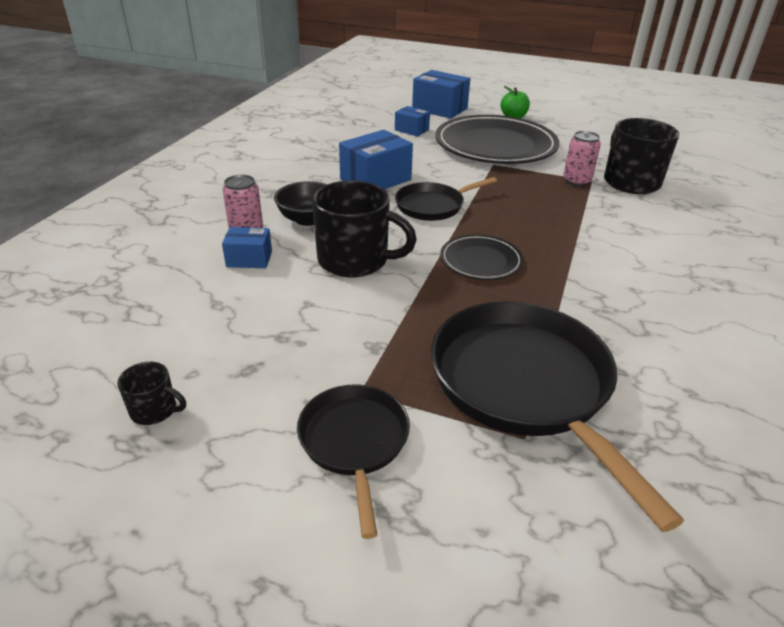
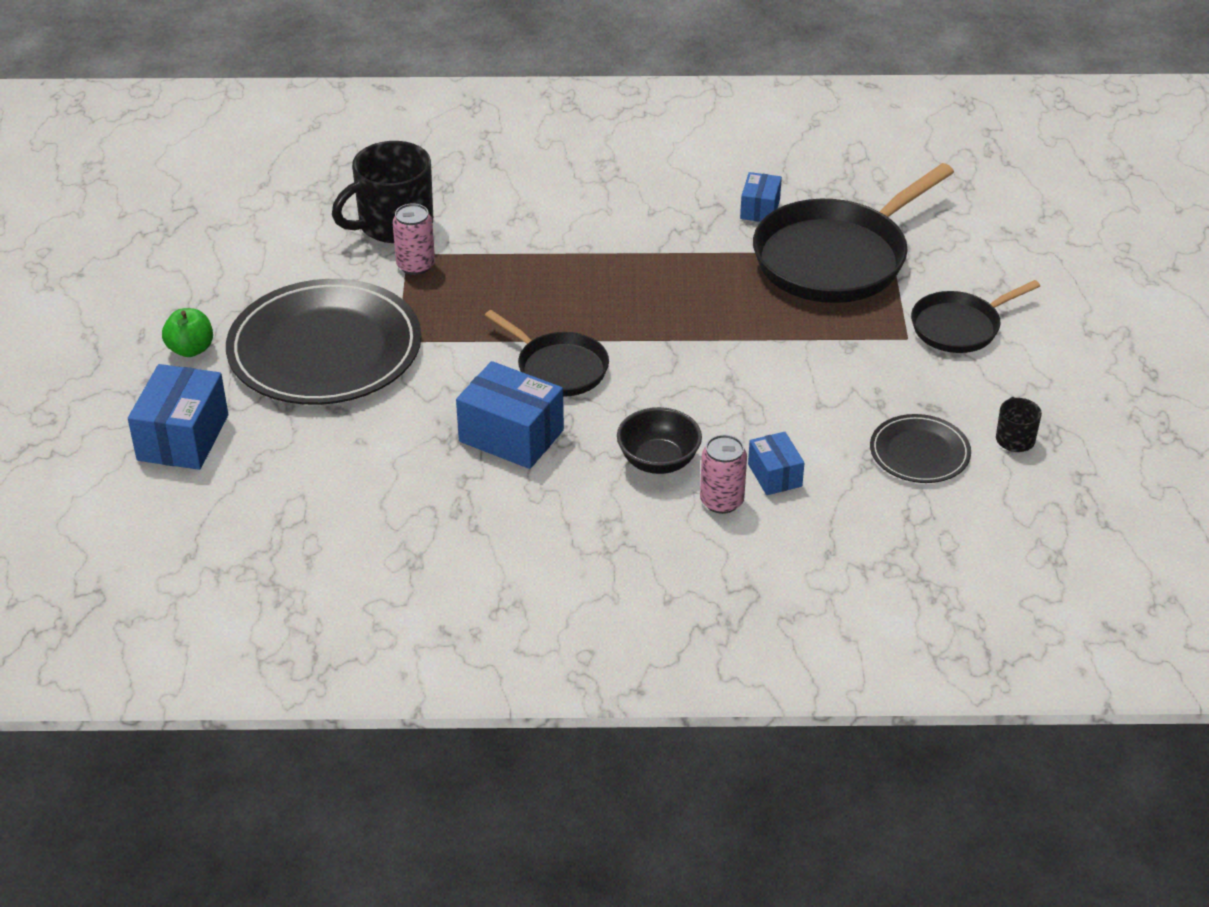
camera: 110 degrees left, 5 degrees up
(355, 260) = (723, 396): black mug -> none
(411, 130) = (303, 446): blue box -> blue box (760, 209)
(481, 260) = (662, 310): black plate -> black plate (919, 453)

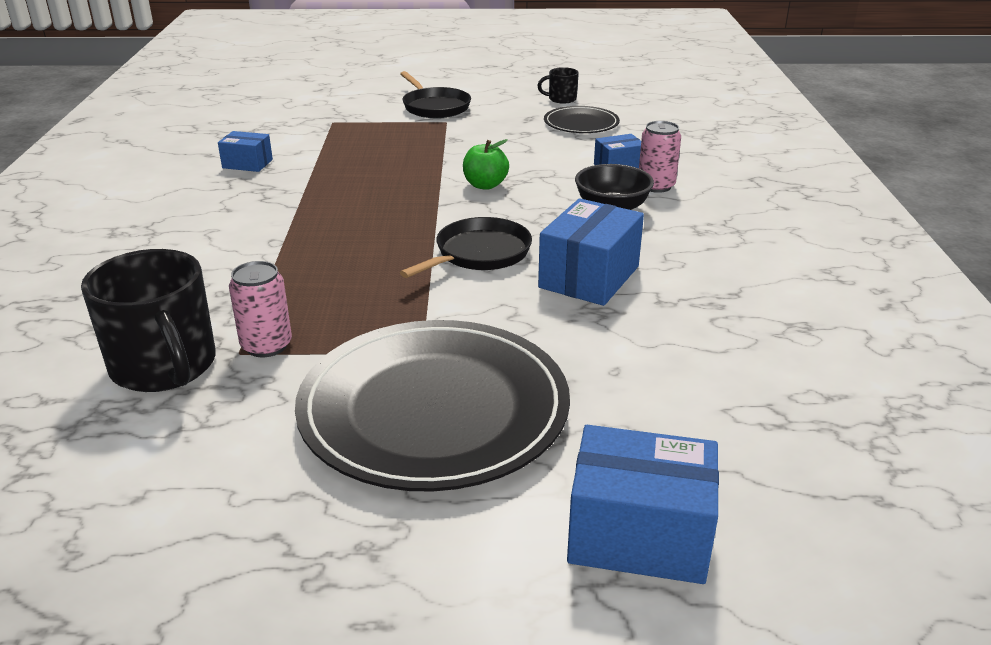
camera: 90 degrees left, 10 degrees down
(191, 349) = (420, 550): green apple -> green apple (485, 185)
(836, 258) = (334, 139): black pan -> none

